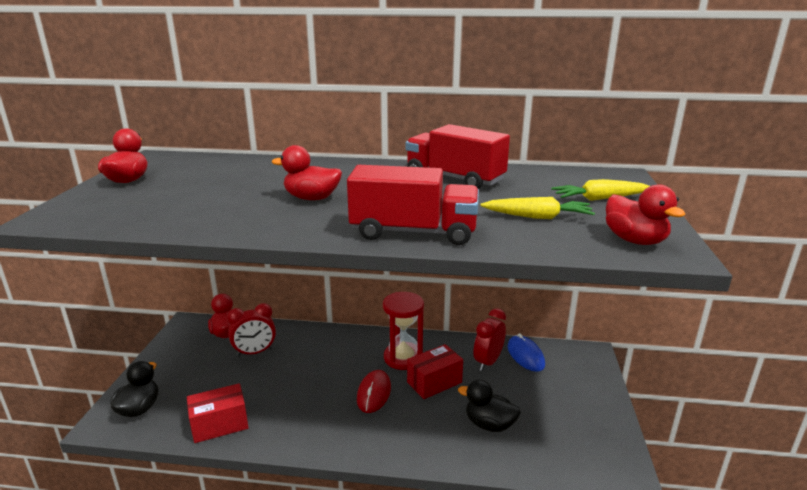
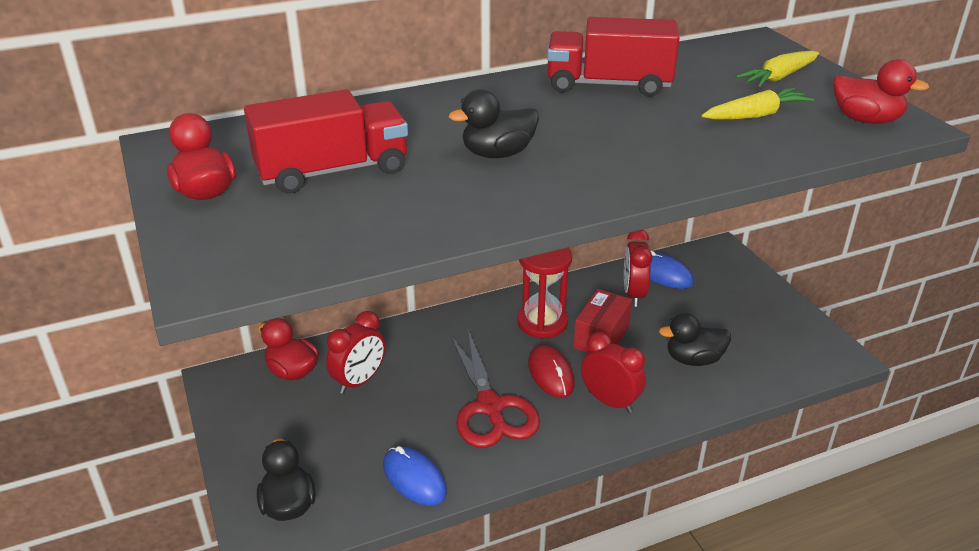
camera: 30 degrees left, 10 degrees up
(220, 424) = (414, 478): red box -> blue mouse
(312, 198) = (497, 154): red duck -> black duck
(312, 399) = (490, 407): none -> red scissors
(395, 429) = (610, 402): none -> red clock
(413, 232) = (672, 167): red truck -> red truck (332, 171)

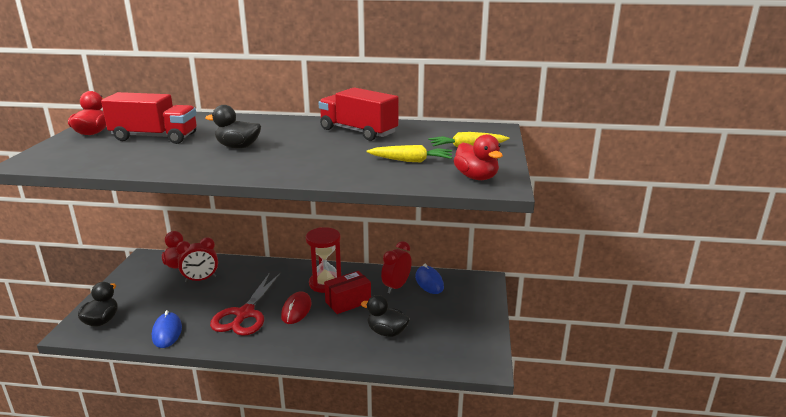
camera: 30 degrees right, 10 degrees down
(610, 402) = (309, 335): red clock -> none

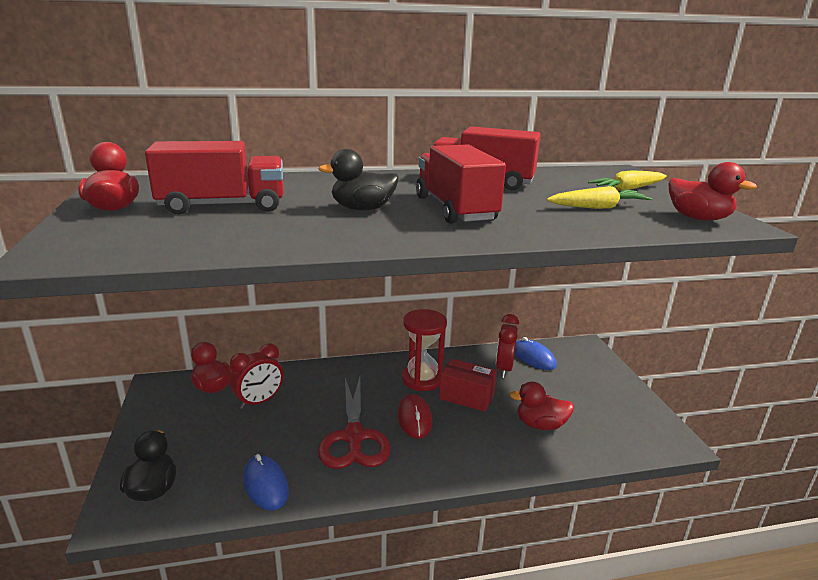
camera: 20 degrees left, 0 degrees up
(300, 152) = (455, 209): none -> red truck
(348, 302) = (466, 397): red box -> red box turned 75 degrees clockwise
(387, 332) = (540, 425): black duck -> red duck

